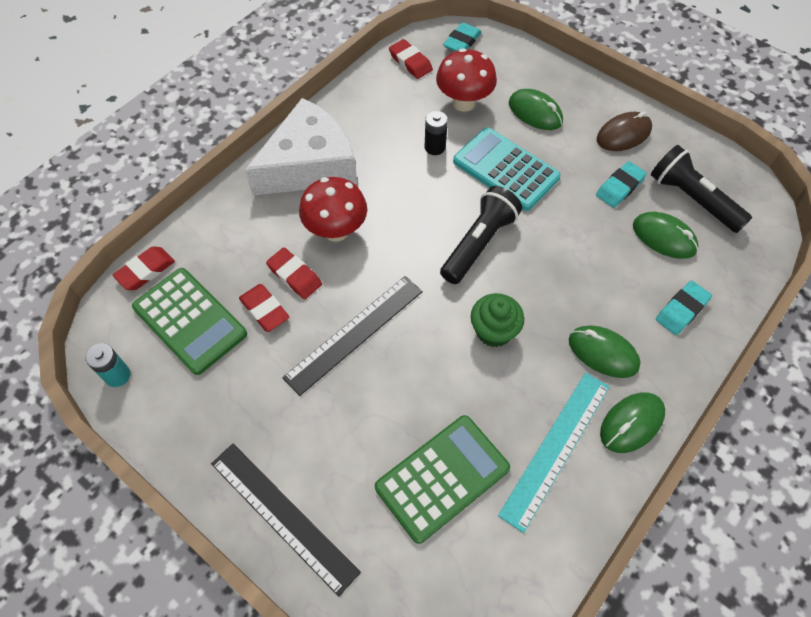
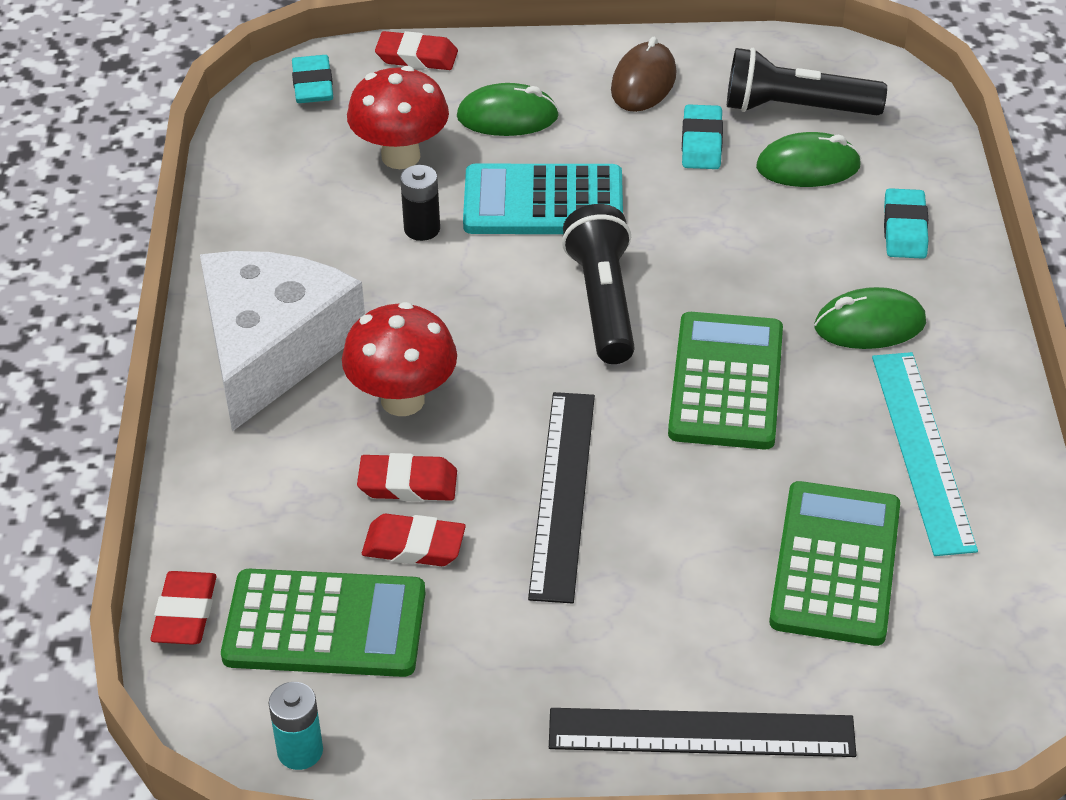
camera: 40 degrees left, 15 degrees down
(410, 62) = (268, 147): red eraser -> red eraser (416, 57)
(494, 331) = (726, 382): green cupcake -> green calculator
(631, 423) = (972, 373): green mouse -> none

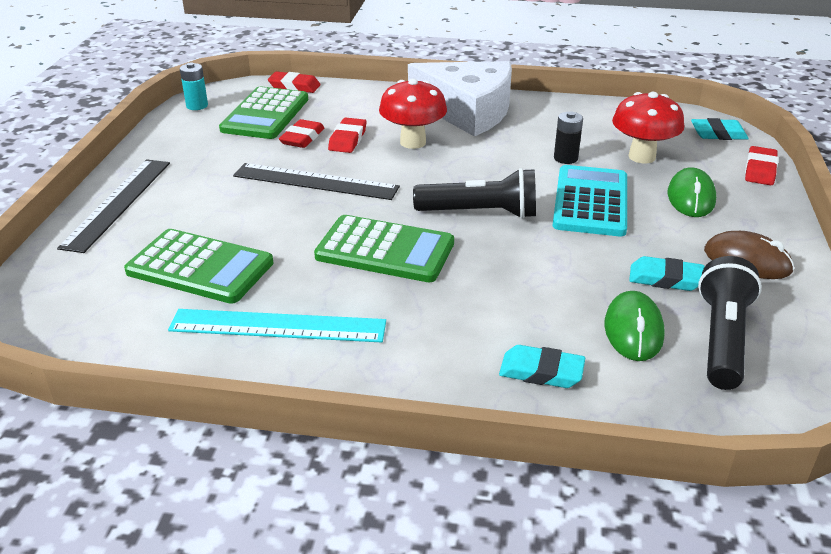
camera: 100 degrees right, 10 degrees down
(869, 325) = (423, 326): green mouse -> none

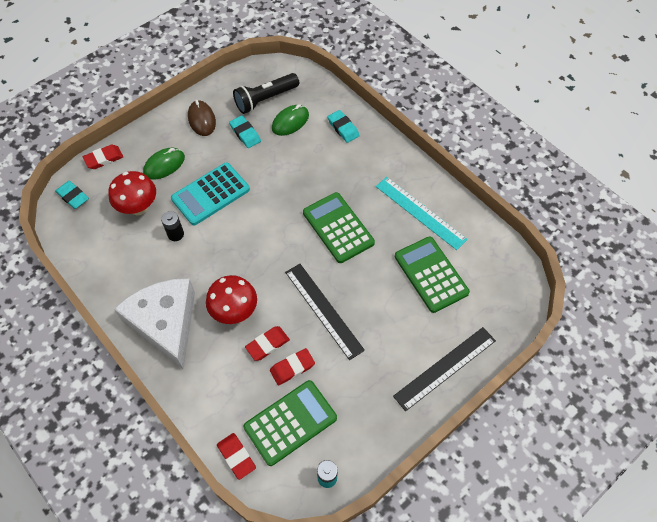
camera: 140 degrees left, 25 degrees up
(480, 213) = (269, 223): black flashlight -> none

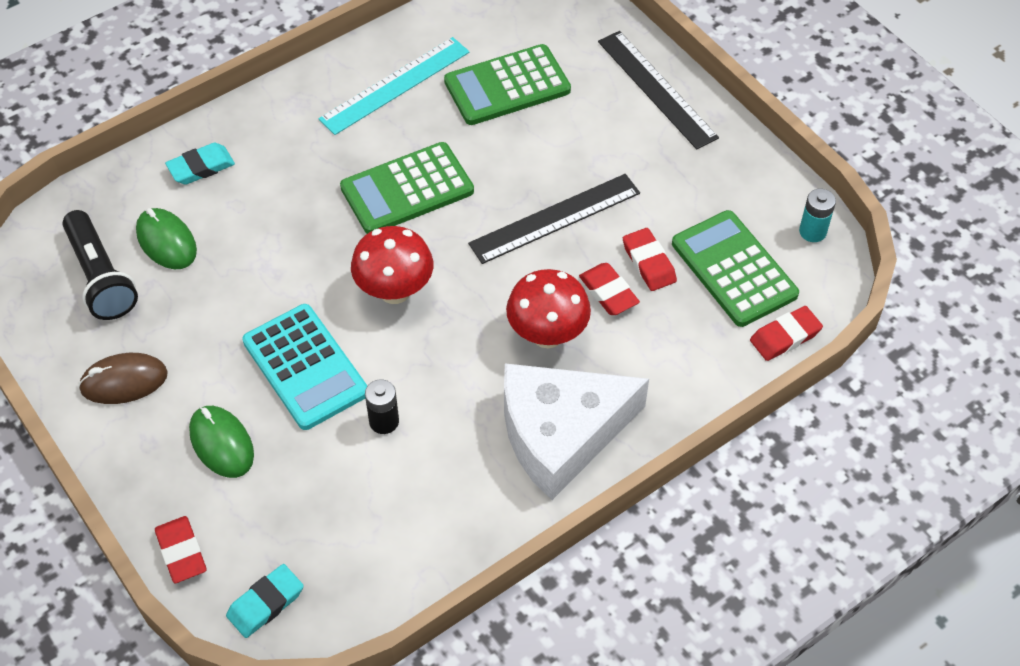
camera: 85 degrees left, 5 degrees down
(138, 207) = (314, 484): red mushroom -> red mushroom (394, 291)
(245, 134) = (177, 311): turquoise eraser -> none

